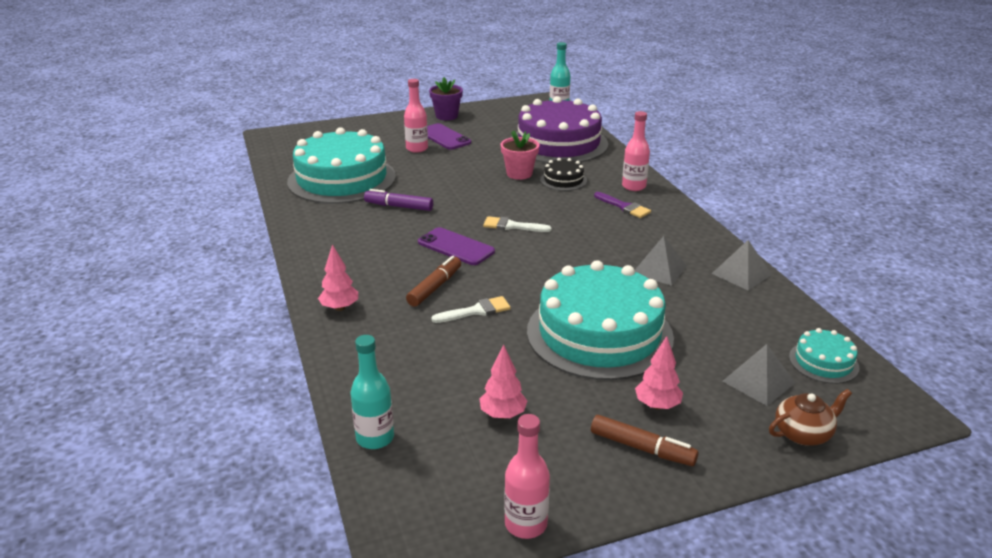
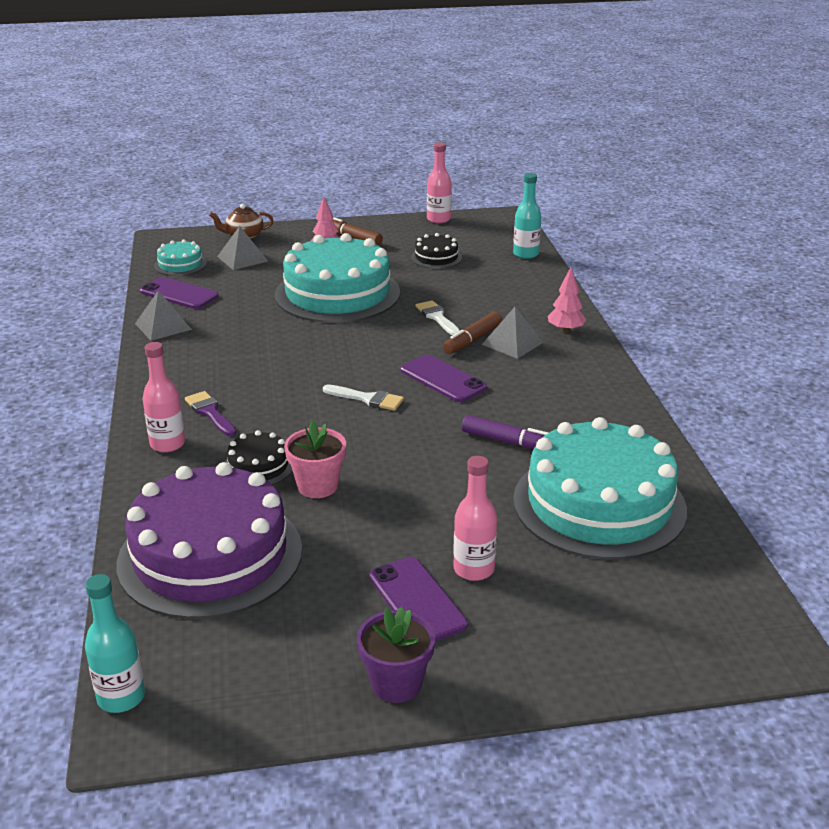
camera: 170 degrees left, 0 degrees up
(476, 311) = (437, 317): white brush -> white brush turned 75 degrees clockwise
(503, 414) = (436, 257): pink tree -> black cake
(659, 269) = (239, 337): grey pyramid -> grey pyramid (512, 343)
(772, 315) = (179, 294): none -> purple phone

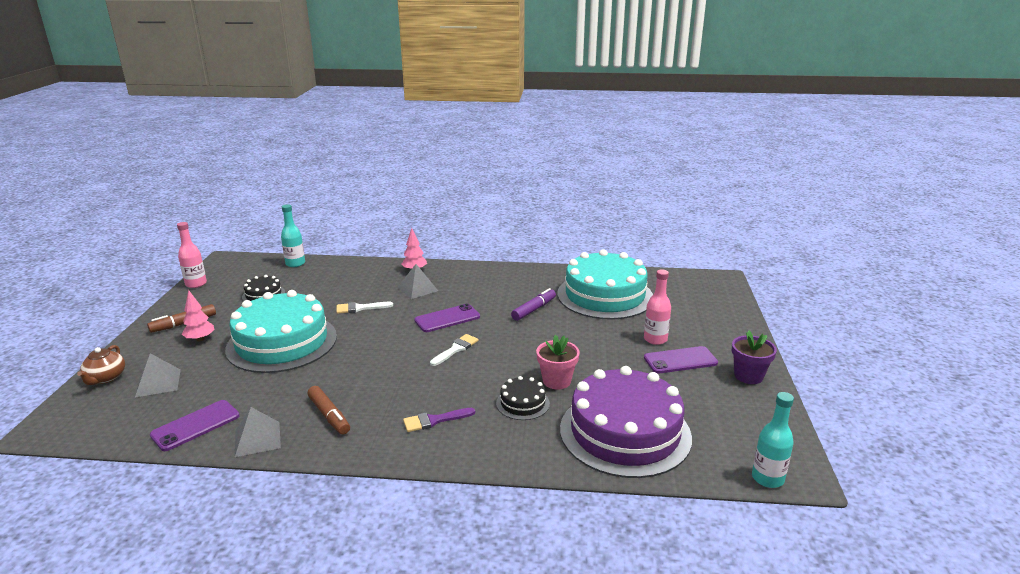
camera: 75 degrees left, 5 degrees down
(167, 444) = (472, 445): pink bottle -> none
(180, 264) = (126, 421): turquoise cake -> none
(472, 340) = (403, 301): brown marker -> brown marker (329, 416)

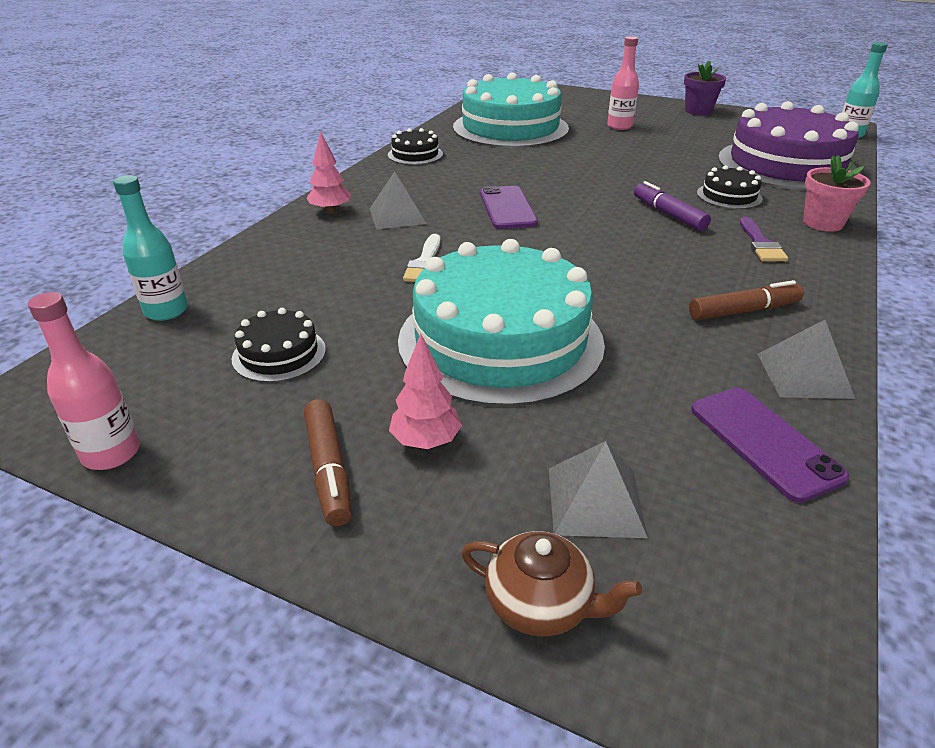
camera: 70 degrees left, 10 degrees up
(456, 349) = (594, 213): white brush -> none
(519, 274) = (415, 154): none -> black cake
(534, 309) = (518, 161): purple marker -> purple marker (668, 214)
(556, 381) = (687, 175): pink flower pot -> pink flower pot (823, 223)
(680, 360) = (664, 125): purple phone -> none

